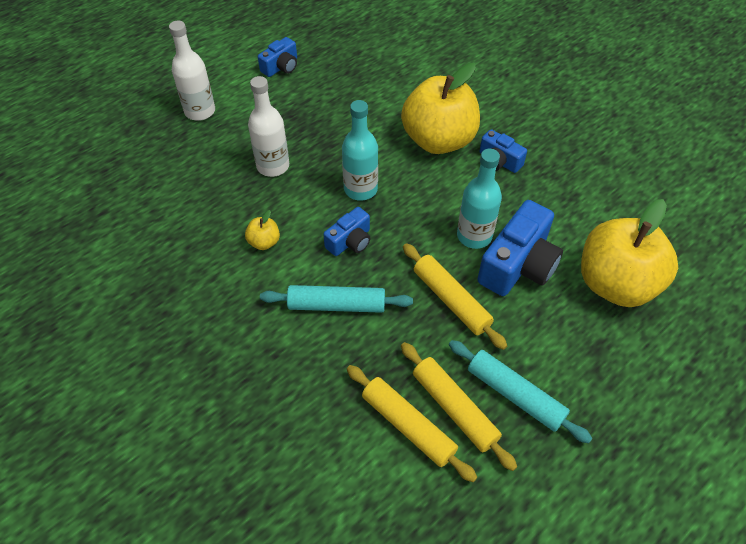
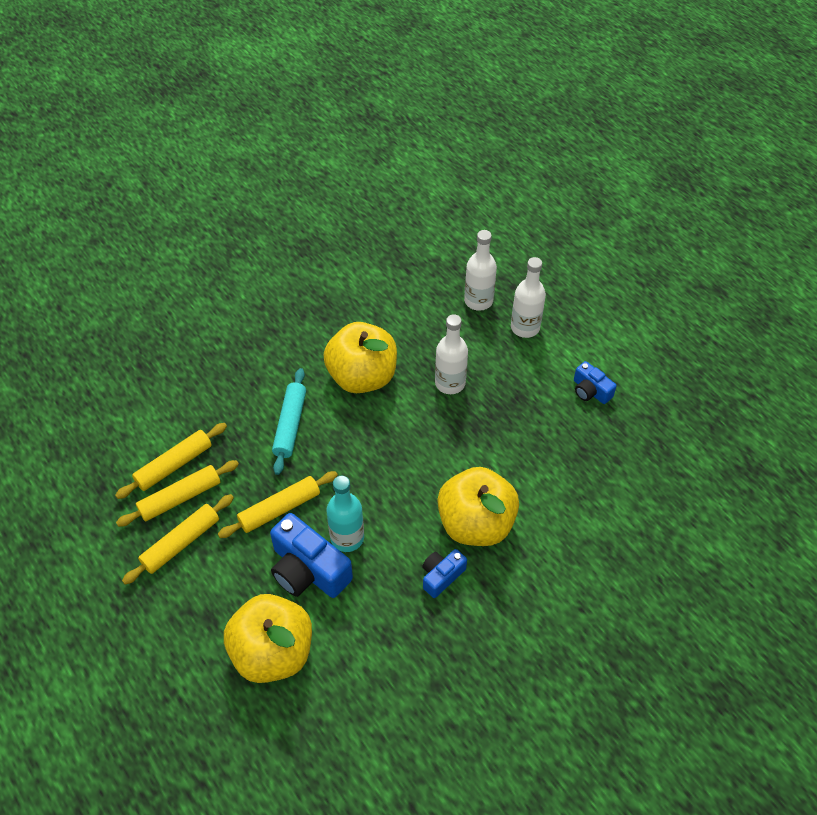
camera: 95 degrees right, 0 degrees up
(158, 148) = (478, 301): none -> white bottle
(264, 242) = (362, 376): yellow apple -> yellow apple, size x2.50
(350, 241) = (354, 438): blue camera -> none
(360, 189) = (415, 450): turquoise bottle -> none
(515, 395) = (181, 543): turquoise rolling pin -> yellow rolling pin

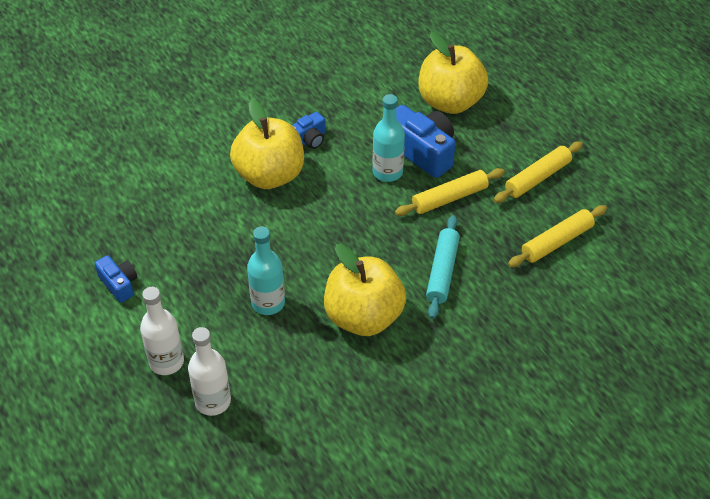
camera: 175 degrees left, 5 degrees down
(180, 497) = (545, 213): yellow rolling pin -> none
(450, 383) = (268, 303): white bottle -> turquoise bottle

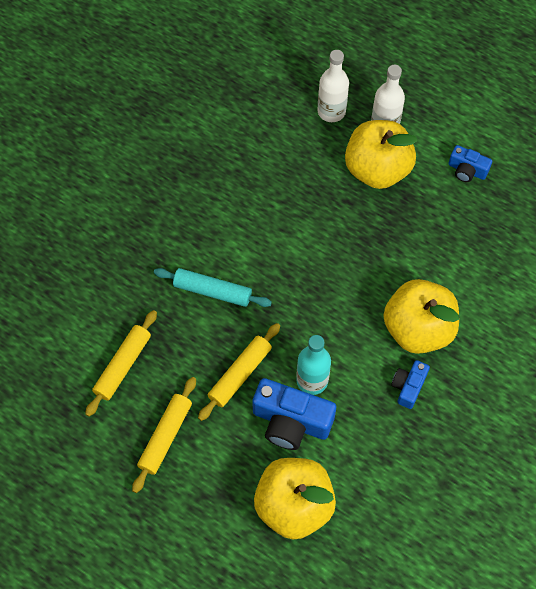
camera: 155 degrees right, 15 degrees up
(268, 303) = (340, 203): turquoise bottle -> none
(363, 317) = (257, 222): yellow apple -> yellow apple (377, 169)
(442, 271) = (212, 291): turquoise rolling pin -> turquoise rolling pin turned 60 degrees counterclockwise

